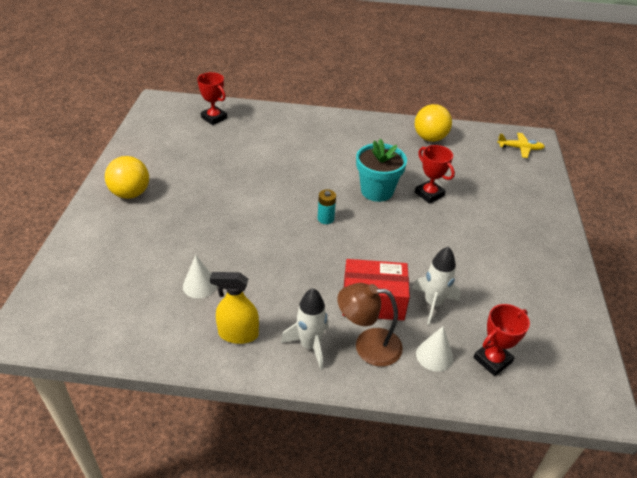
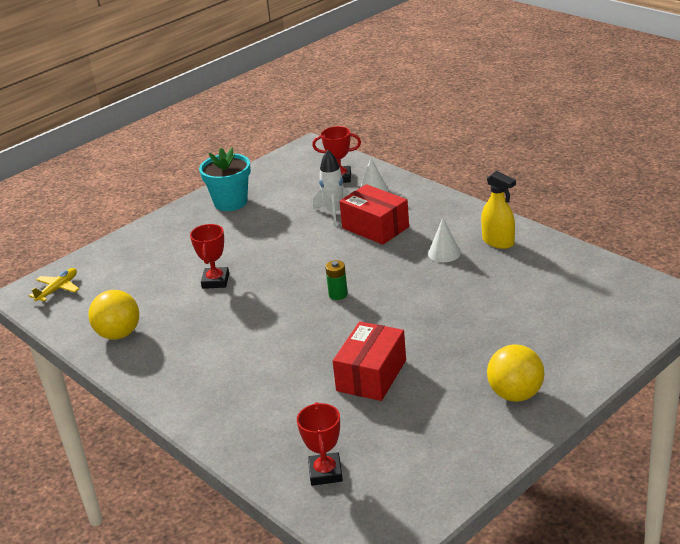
camera: 135 degrees left, 10 degrees down
(200, 285) = (503, 282): white cone -> white cone (444, 253)
(238, 171) = (371, 375): none -> red box
(310, 345) = (451, 220): white rocket -> none
(325, 218) = (338, 294): turquoise battery -> green battery
(368, 346) = (411, 207): brown lamp -> none
(377, 191) = (257, 301): turquoise flower pot -> turquoise flower pot (230, 202)
(520, 148) = (57, 289): yellow plane -> yellow plane turned 75 degrees clockwise

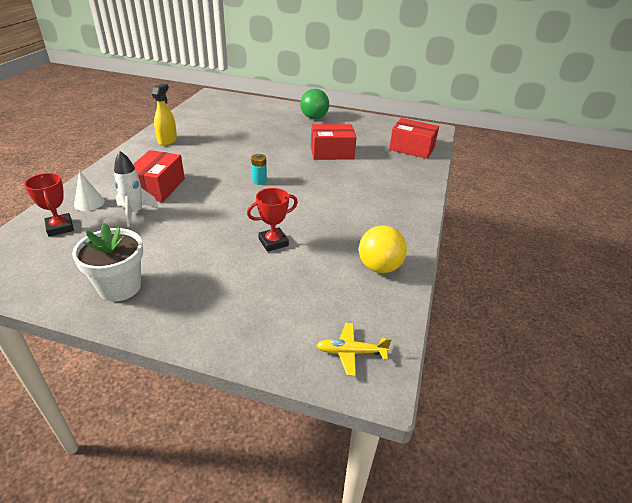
camera: 125 degrees left, 5 degrees up
(230, 202) = (120, 287): turquoise flower pot -> white flower pot
(325, 472) = (412, 148): red trophy -> red box
(338, 294) = (259, 181): green battery -> turquoise battery
(444, 253) = (188, 155): white cone -> none
(515, 394) = (314, 118): yellow ball -> green ball

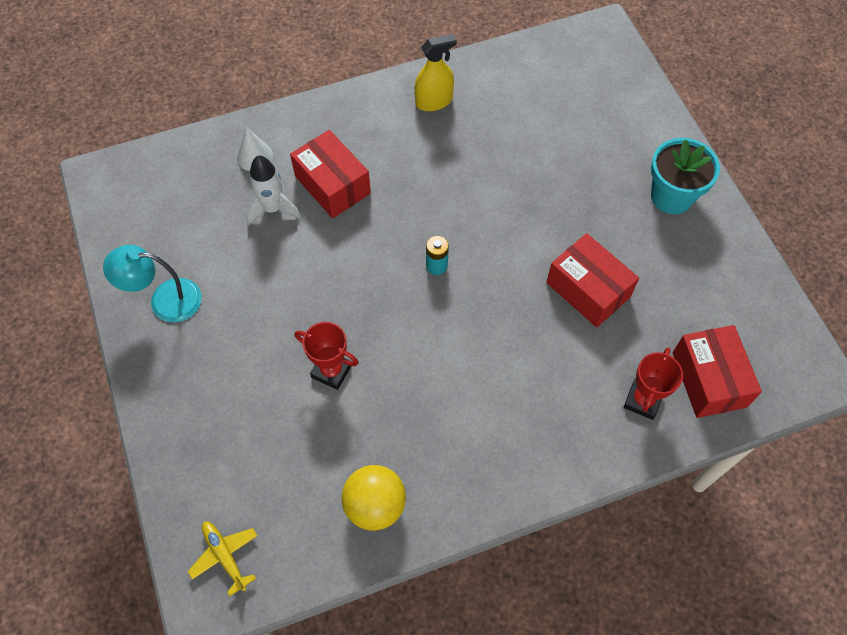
camera: 55 degrees right, 25 degrees up
(60, 227) = (200, 175): red trophy -> red trophy (643, 400)
(120, 287) = (165, 300): white flower pot -> turquoise lamp
(158, 187) = (332, 185): red box -> red box turned 75 degrees clockwise
(314, 118) = (671, 196): green ball -> turquoise flower pot

